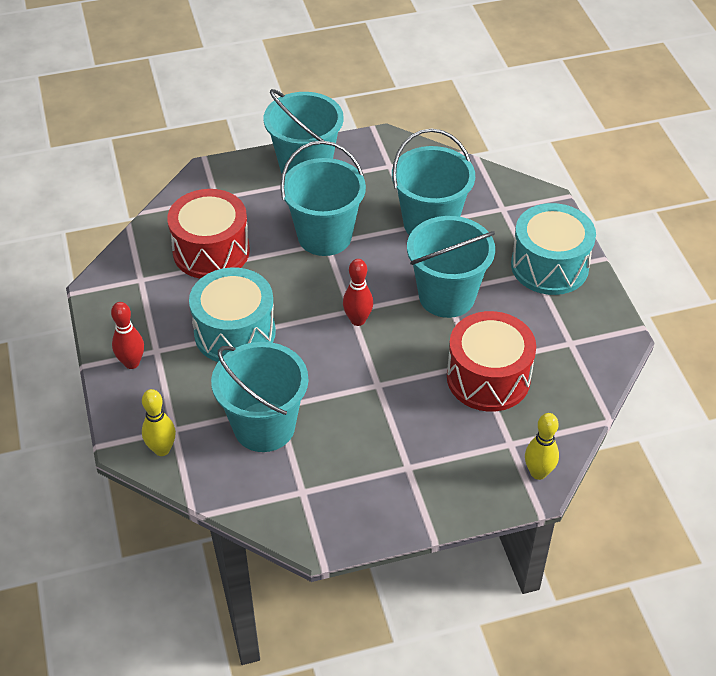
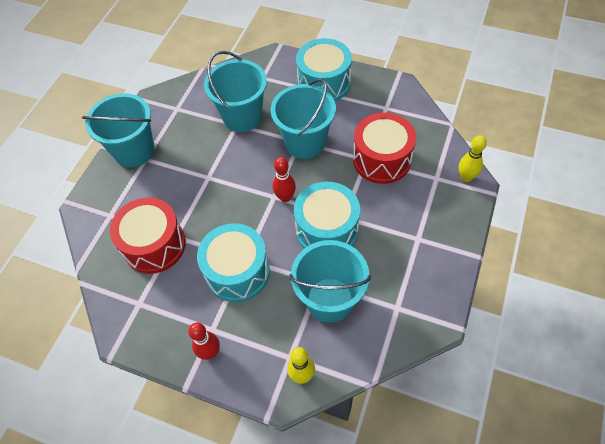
camera: 50 degrees left, 10 degrees up
(324, 236) = (202, 175): turquoise bucket -> none
(348, 378) = (327, 229): none -> turquoise drum

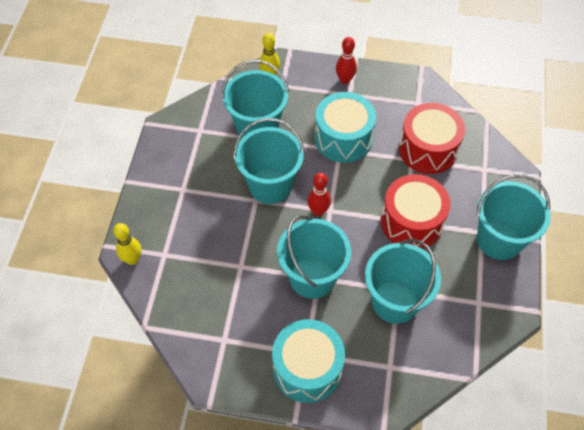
camera: 165 degrees right, 0 degrees up
(327, 229) = (270, 185): turquoise drum -> turquoise bucket
(381, 159) = (224, 268): red drum -> red drum (411, 222)

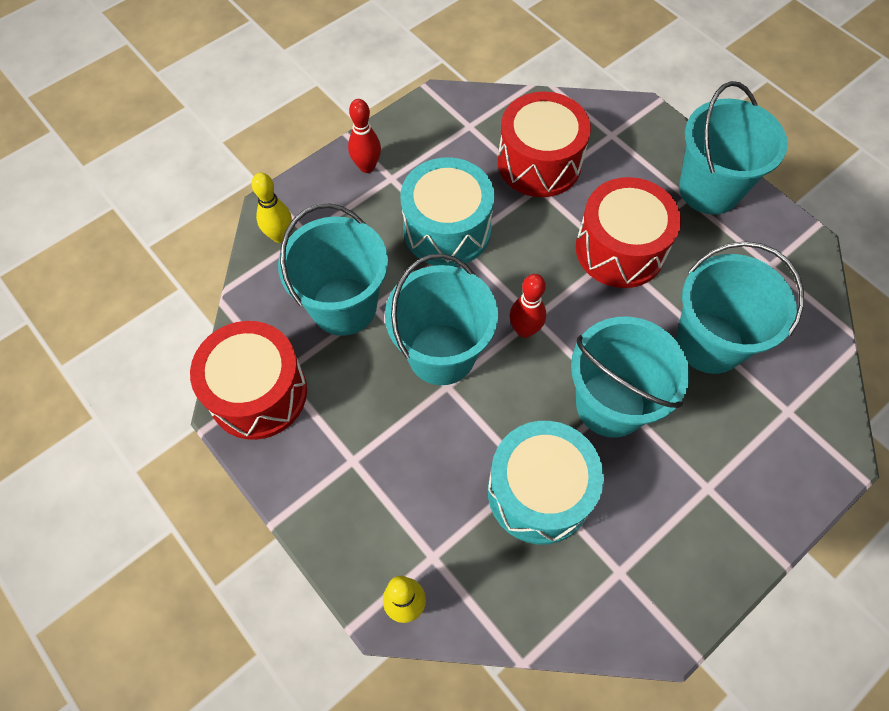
camera: 50 degrees left, 5 degrees up
(182, 129) = (258, 393): none -> red drum
(307, 368) = (730, 501): turquoise drum -> turquoise drum (539, 492)

